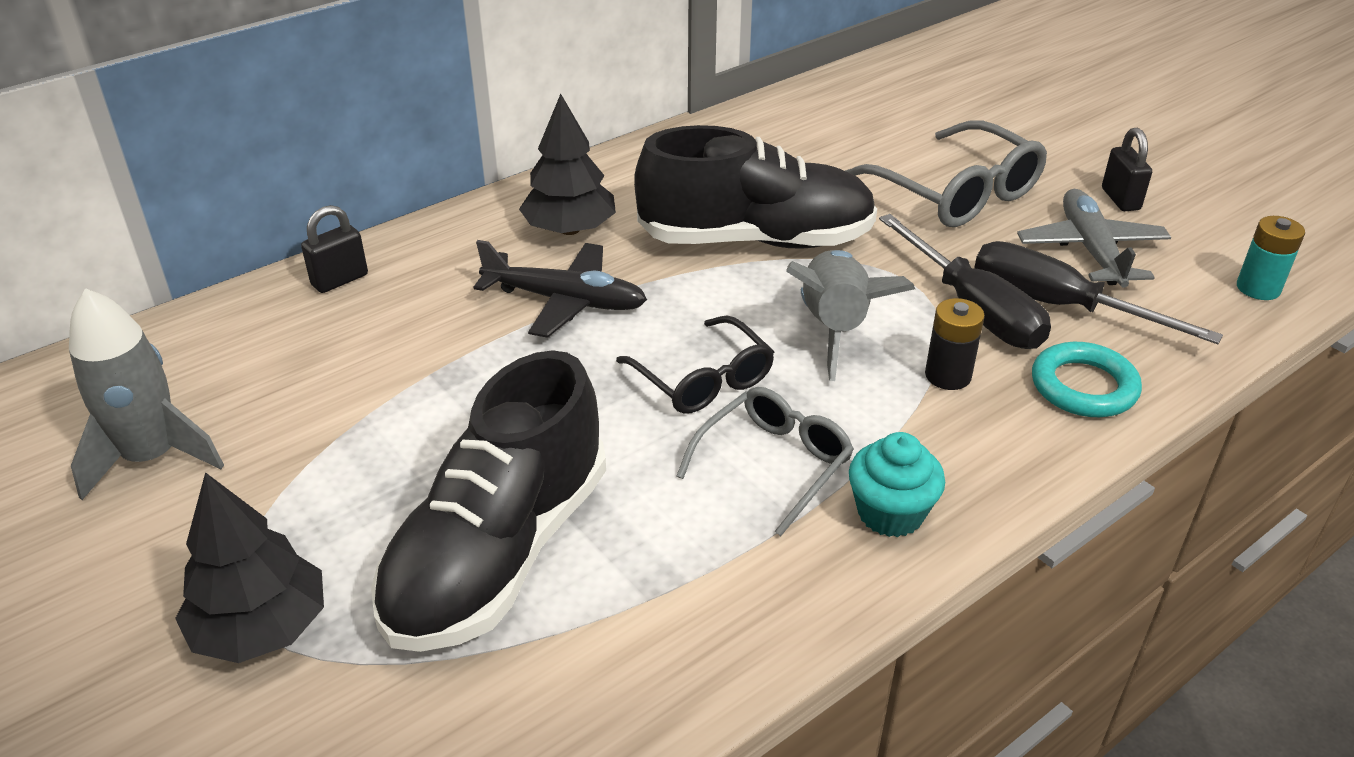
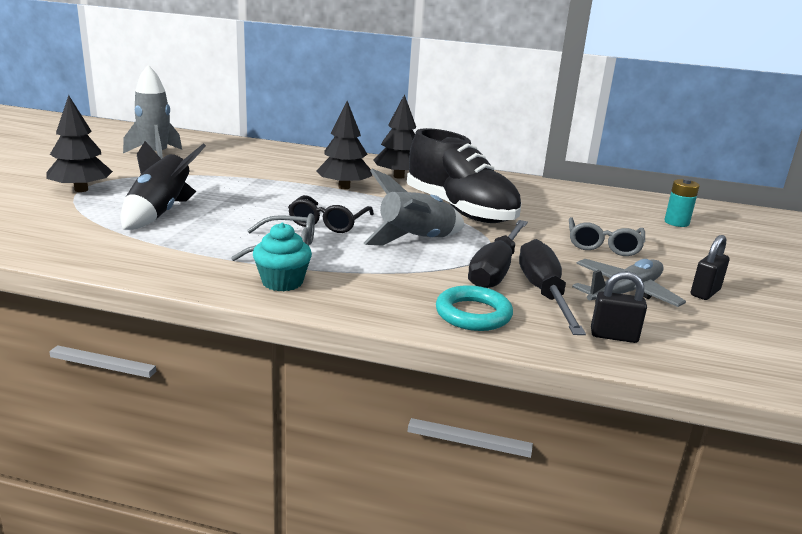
camera: 50 degrees right, 15 degrees down
(340, 280) = (296, 153): black padlock -> black padlock (613, 336)
(498, 554) = (160, 213): black shoe -> black rocket
(565, 301) = (344, 187): black plane -> black tree
(948, 375) = (421, 275): black battery -> none
(955, 193) = (603, 245): grey glasses -> grey glasses, size x0.65
(1258, 288) = (698, 358): turquoise battery -> turquoise battery (676, 222)

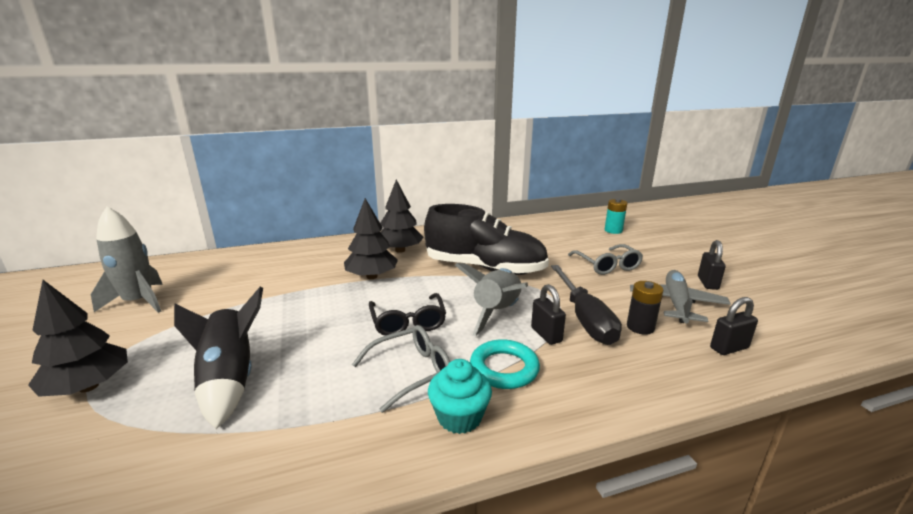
camera: 30 degrees left, 0 degrees up
(436, 267) = (546, 335): none -> black padlock
(473, 314) = (634, 373): turquoise ring -> turquoise ring (504, 368)
(543, 293) = (640, 327): black screwdriver -> black battery

